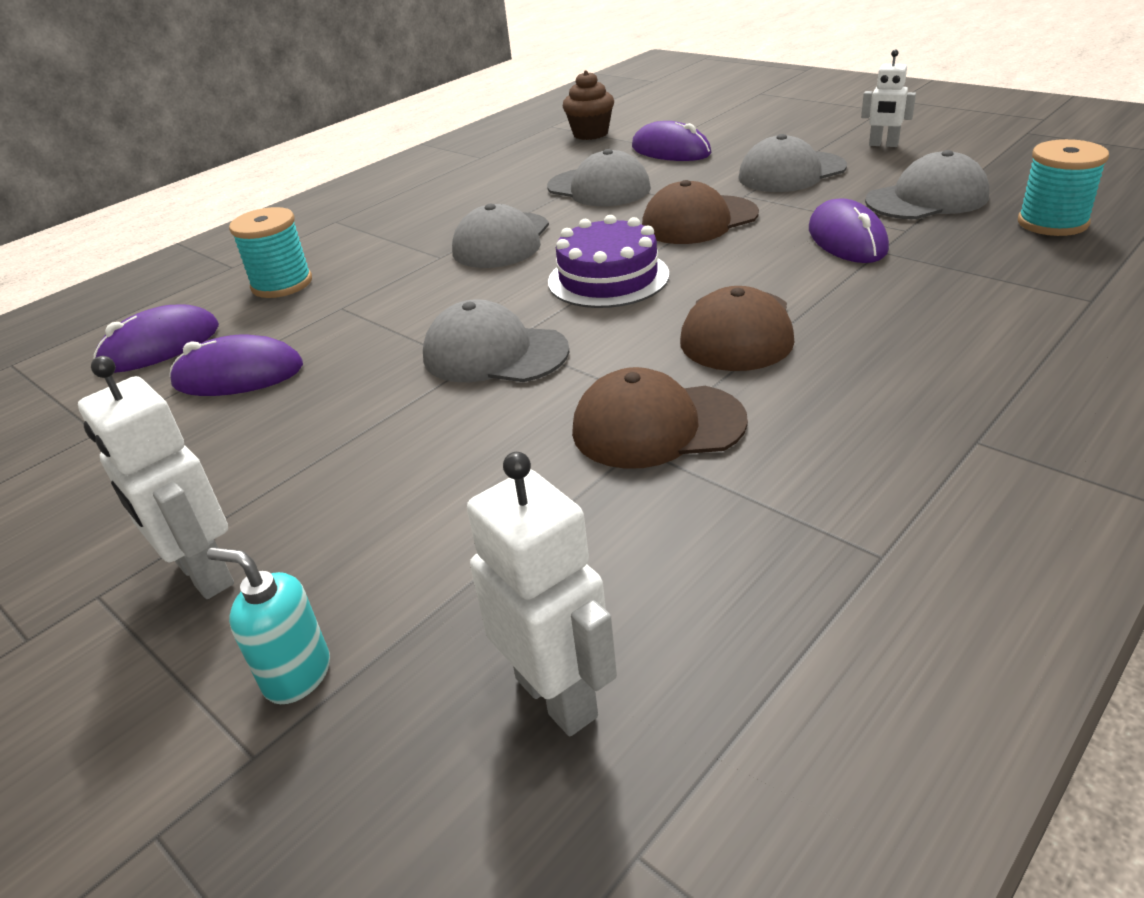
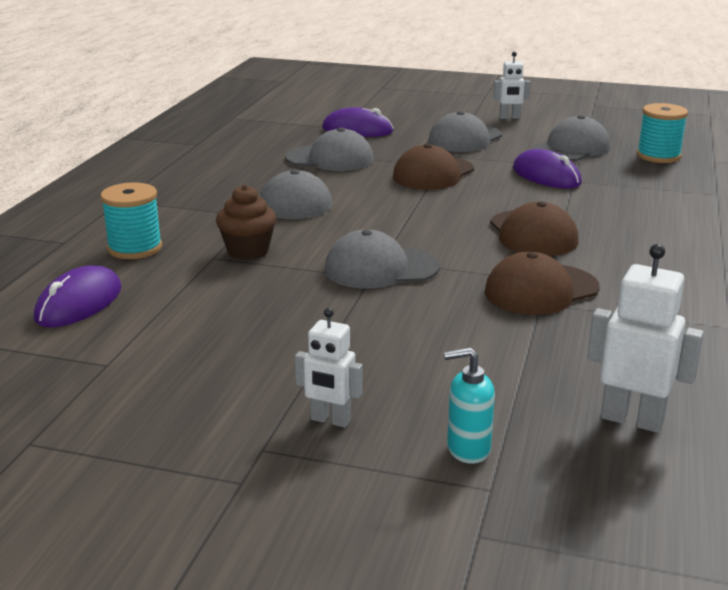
camera: 30 degrees left, 10 degrees down
(203, 574) = (330, 420): white robot -> white robot, size x0.66
(238, 375) = (185, 310): purple mouse -> none
(590, 134) = (275, 122): brown cupcake -> brown cupcake (248, 251)
(608, 278) = (409, 215): purple cake -> none

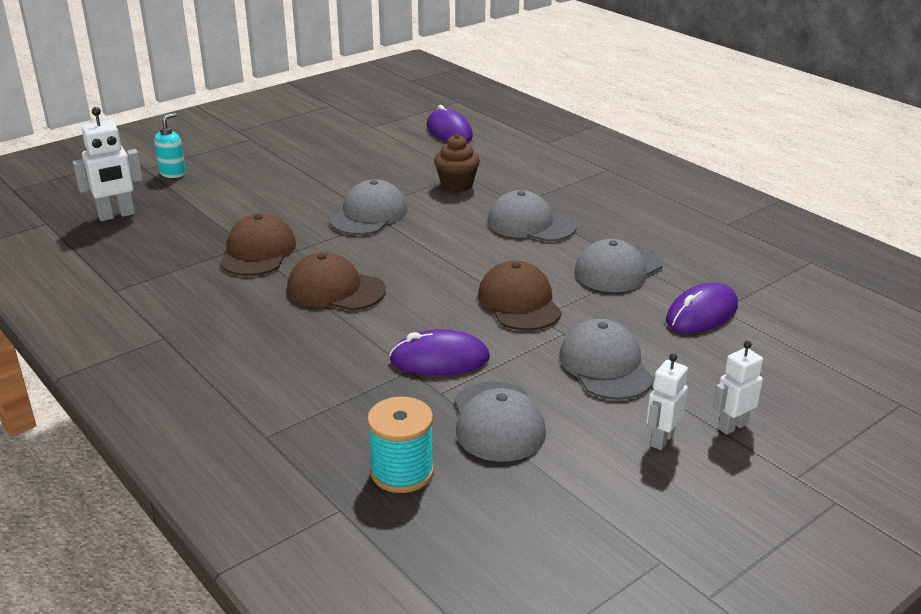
camera: 125 degrees right, 5 degrees up
(135, 248) = (508, 157): turquoise spool -> none
(330, 420) = (244, 155): white robot -> white robot (732, 426)

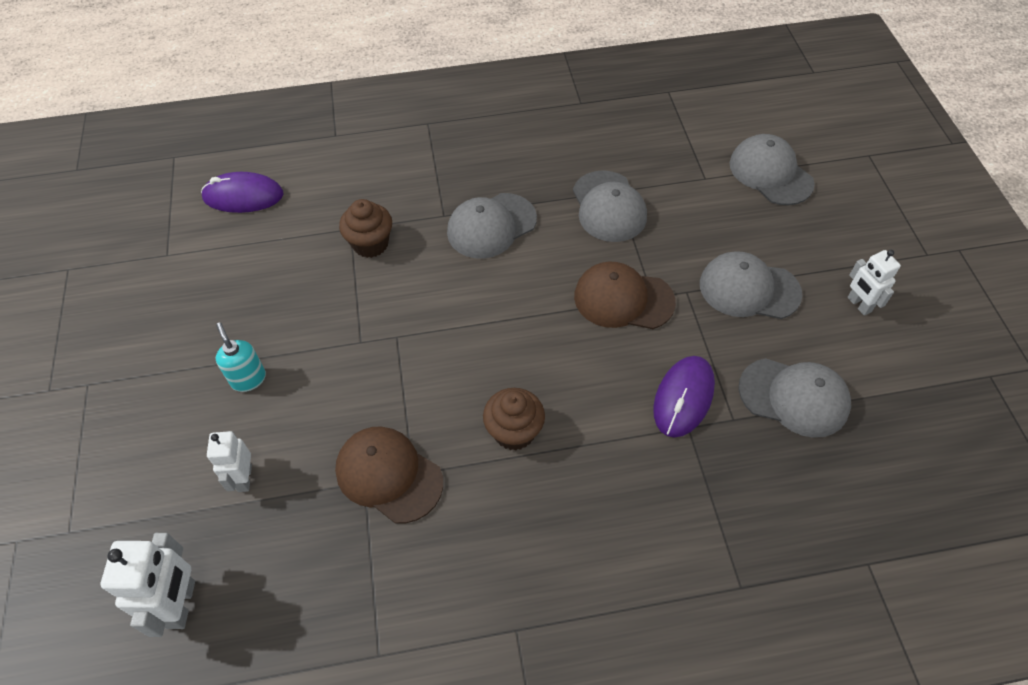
camera: 60 degrees left, 25 degrees up
(173, 173) = (113, 502): turquoise soap dispenser -> turquoise soap dispenser (248, 379)
(335, 289) = (514, 432): brown cap -> brown cupcake
(369, 215) = (379, 342): grey cap -> grey cap (770, 173)
(402, 472) = (835, 495): turquoise spool -> none
(702, 314) = (706, 193): purple mouse -> none
(732, 426) = (858, 256): white robot -> white robot (244, 478)

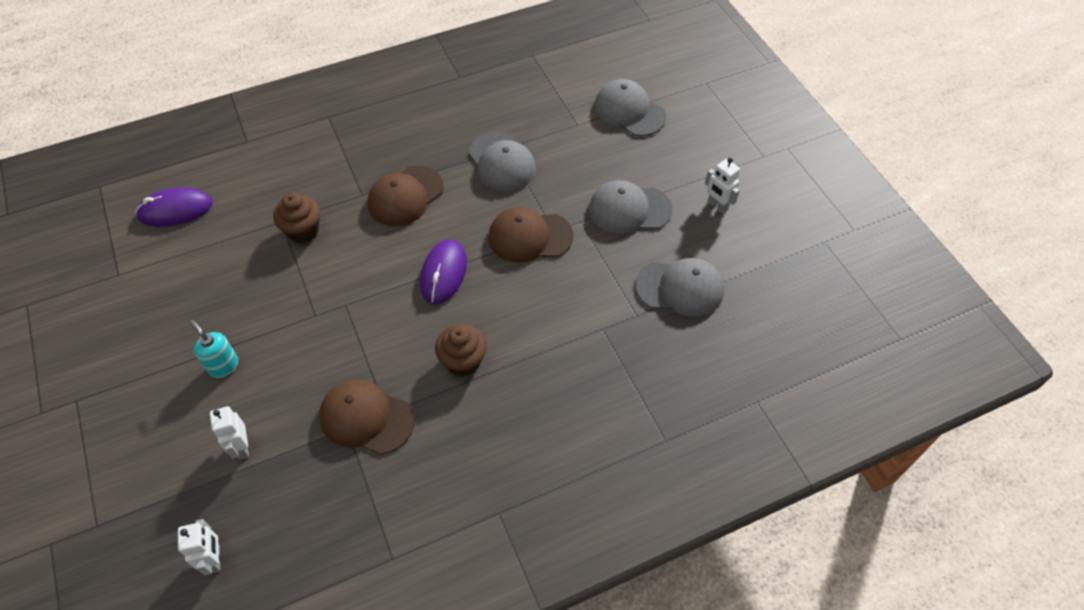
camera: 15 degrees left, 0 degrees up
(182, 604) = (215, 559): white robot -> white robot, size x0.66
(491, 226) = (405, 196): grey cap -> brown cap
(683, 398) = (594, 306): purple mouse -> purple mouse (444, 273)

